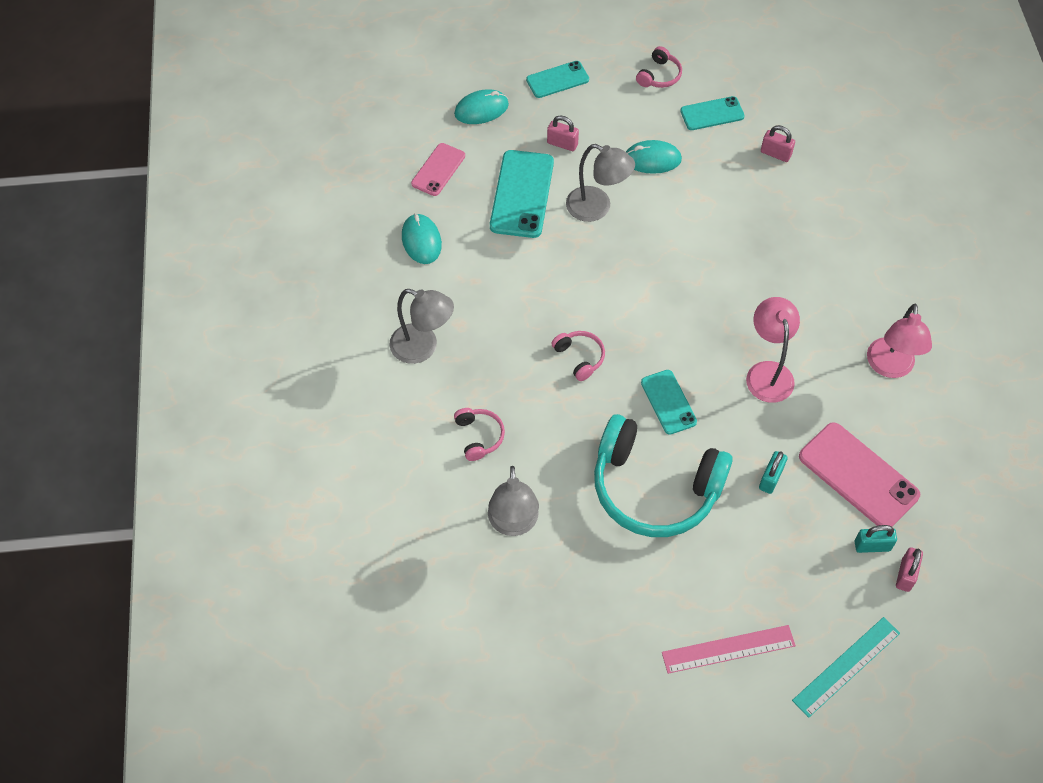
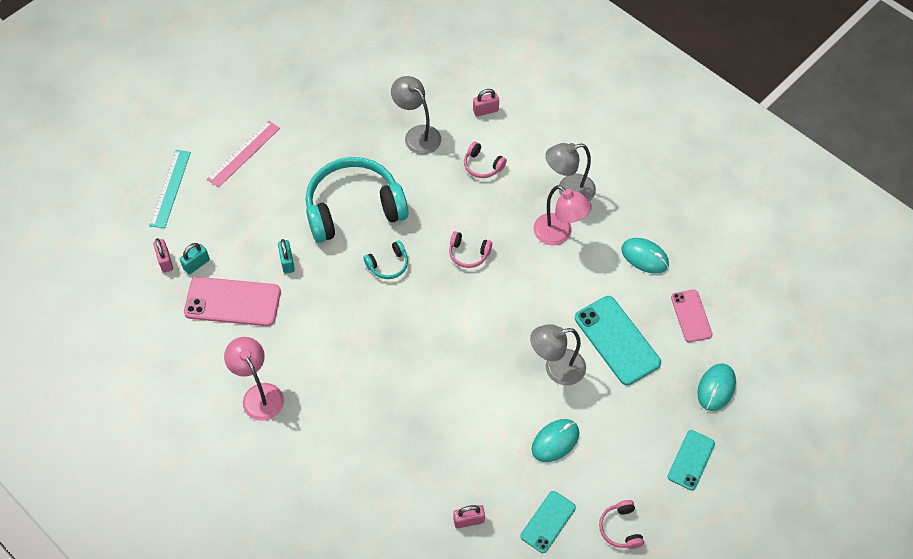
camera: 140 degrees right, 0 degrees up
(562, 144) = (631, 404): pink padlock -> pink padlock (485, 110)
(668, 402) = (388, 265): turquoise phone -> turquoise headphones
(767, 372) = (340, 330): pink lamp -> pink lamp (559, 234)

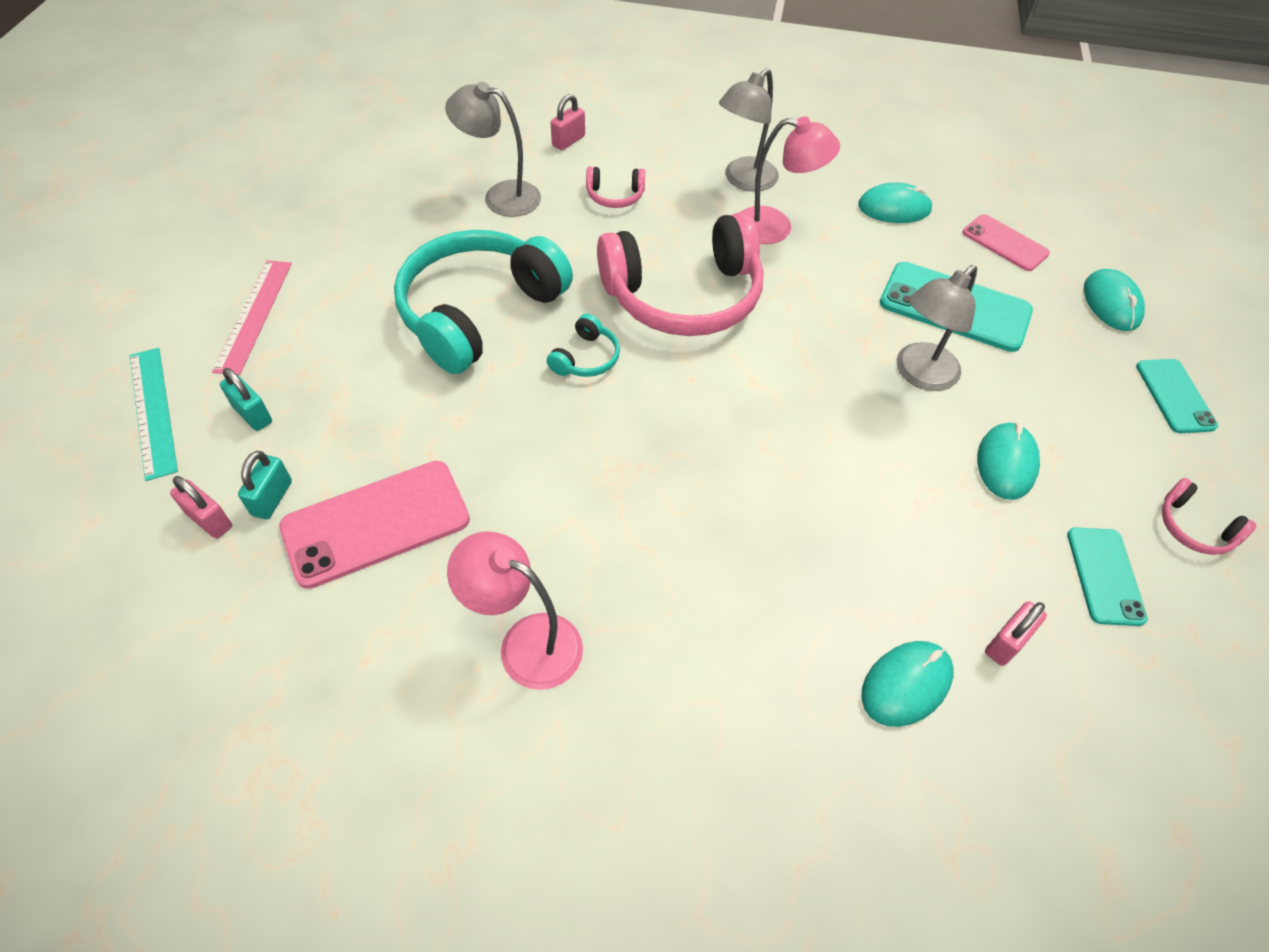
camera: 35 degrees left, 5 degrees down
(287, 262) = (428, 424): turquoise padlock -> turquoise padlock (252, 414)
(406, 509) = (906, 684): none -> turquoise mouse
(468, 254) = (684, 296): pink headphones -> pink headphones, size x2.40

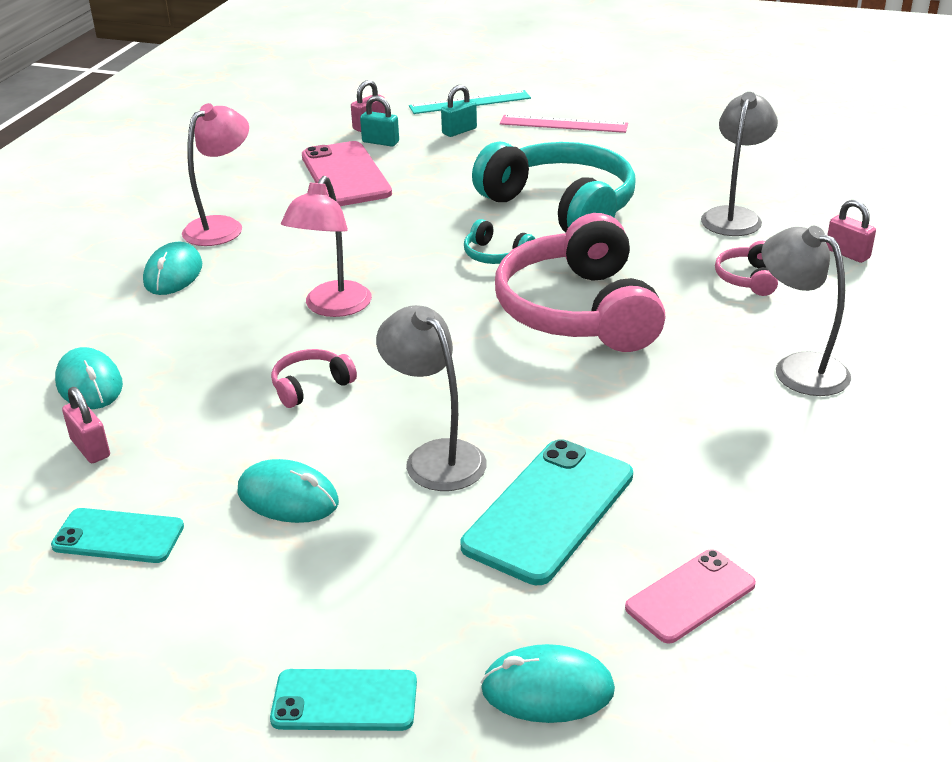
camera: 100 degrees right, 20 degrees down
(775, 227) = (703, 382): pink lamp -> pink lamp (332, 308)
(894, 208) = (761, 492): turquoise mouse -> turquoise mouse (173, 274)
(1193, 528) = (137, 637): pink headphones -> pink headphones (310, 386)

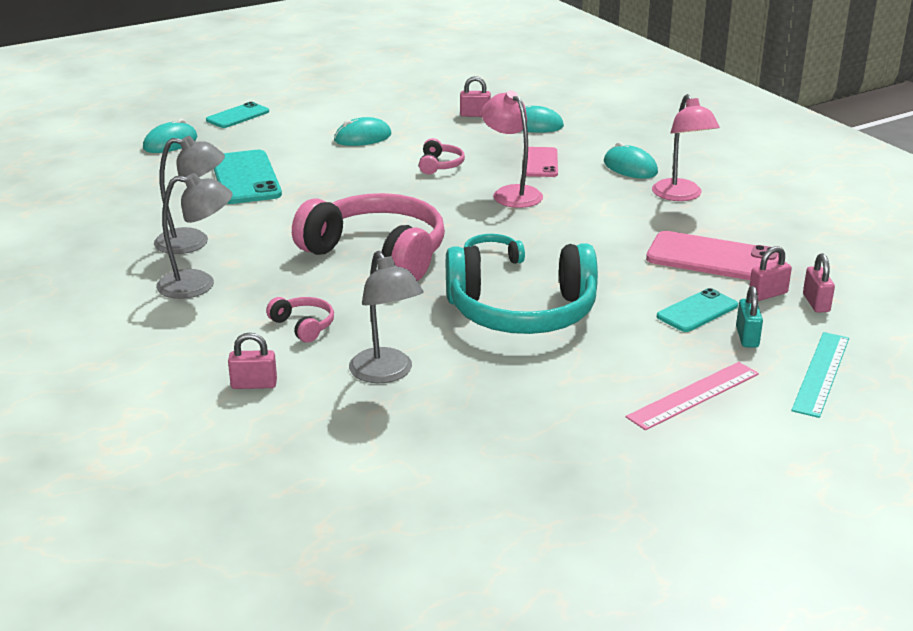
camera: 130 degrees right, 5 degrees down
(118, 536) = (400, 107): turquoise phone -> turquoise phone (697, 311)
(380, 142) = (768, 294): turquoise padlock -> pink padlock
(435, 456) = (329, 171): grey lamp -> grey lamp (193, 242)
(690, 596) = (146, 181): pink phone -> pink phone (540, 163)

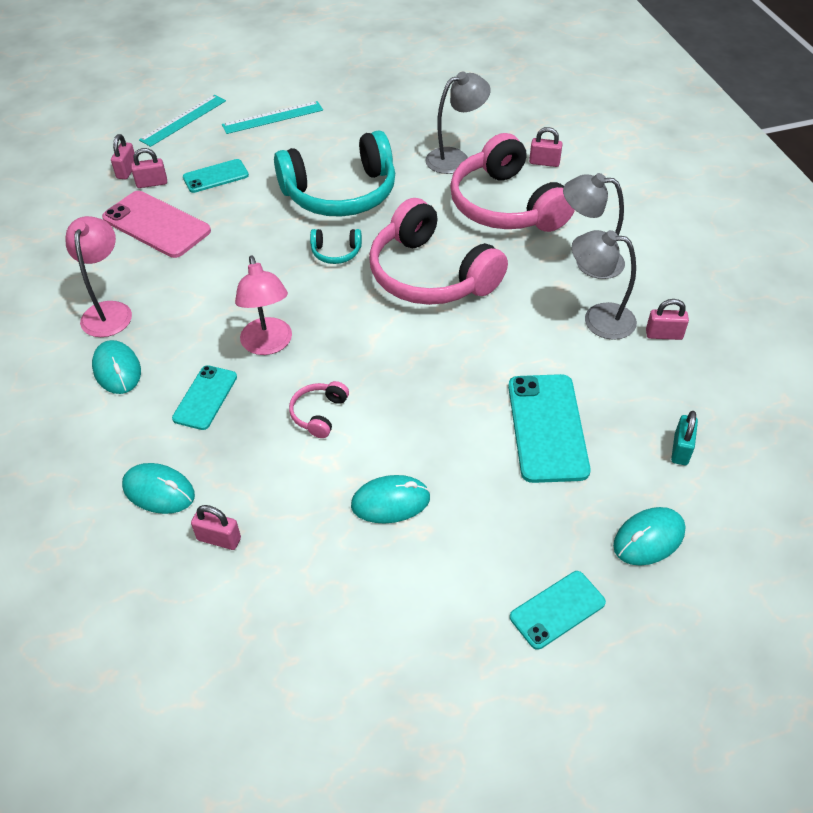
camera: 165 degrees left, 20 degrees up
(127, 239) = (664, 335): none -> pink padlock
(303, 326) = (505, 206): pink headphones -> pink headphones, size x2.40
(386, 374) = (455, 158): grey lamp -> grey lamp turned 75 degrees clockwise
(522, 313) = (341, 193): turquoise headphones -> turquoise headphones turned 150 degrees clockwise
(540, 163) = (205, 397): pink phone -> turquoise phone
(693, 395) = (272, 117): pink ruler -> turquoise ruler
(747, 337) = (202, 151): turquoise padlock -> turquoise padlock (680, 450)

